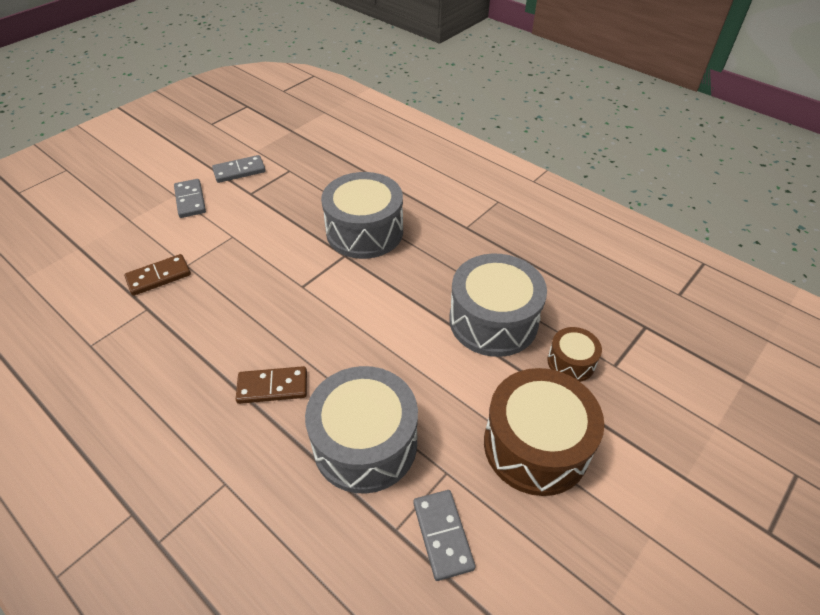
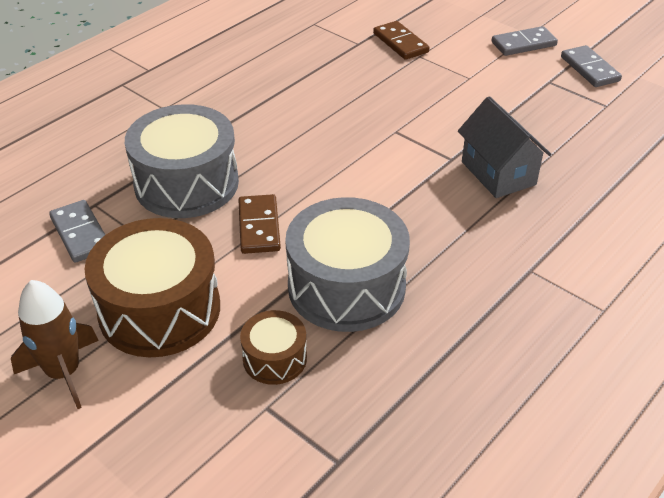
camera: 90 degrees right, 5 degrees down
(272, 387) = (259, 123): brown domino -> brown domino (259, 226)
(364, 231) = (498, 173): grey drum -> grey house
(442, 535) = (80, 233): grey domino -> grey domino turned 75 degrees clockwise
(619, 512) = (64, 372): none -> brown rocket

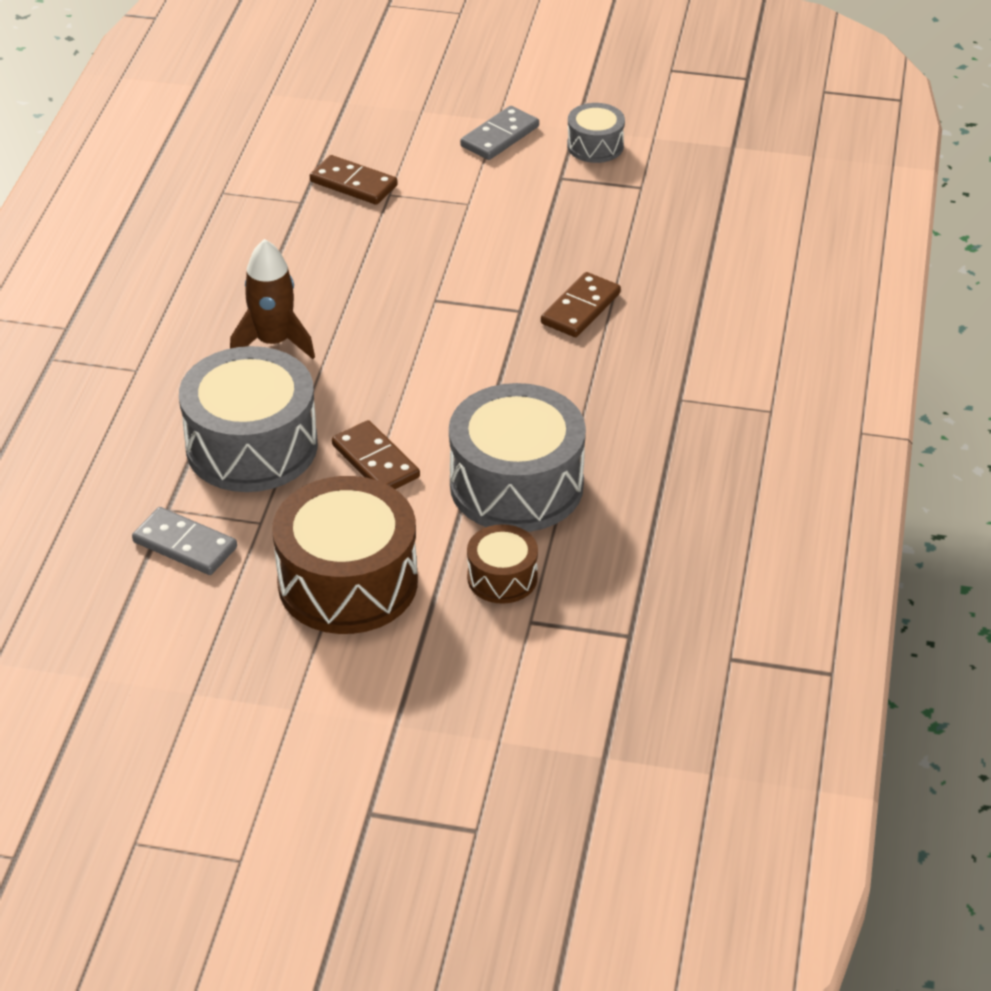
camera: 30 degrees left, 0 degrees up
(64, 372) = (307, 676): brown rocket -> brown rocket (273, 342)
(498, 173) = (581, 308): grey house -> brown domino
(589, 69) = (595, 146): grey domino -> grey drum

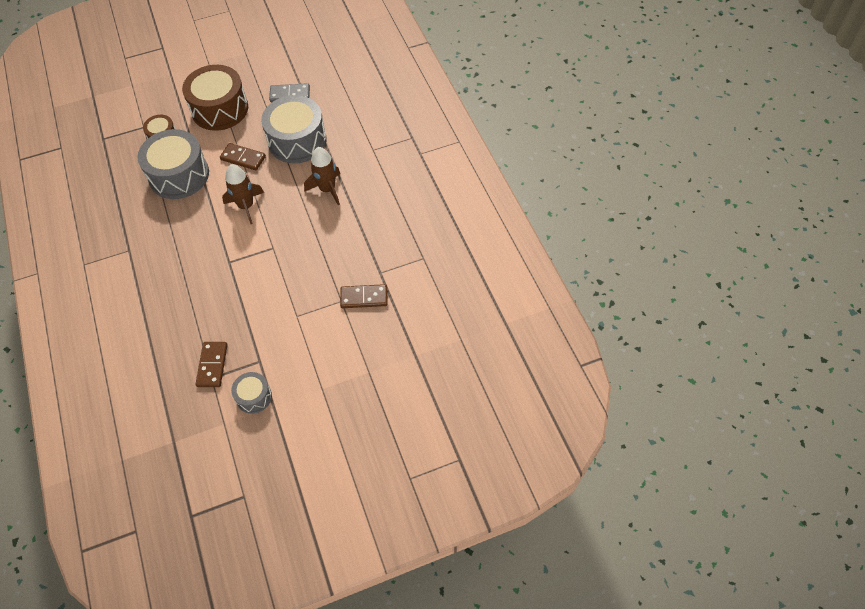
camera: 150 degrees right, 15 degrees up
(431, 378) = (246, 206): none -> brown rocket
(500, 137) = (311, 375): grey domino -> none
(581, 308) = (200, 277): brown domino -> brown domino (212, 365)

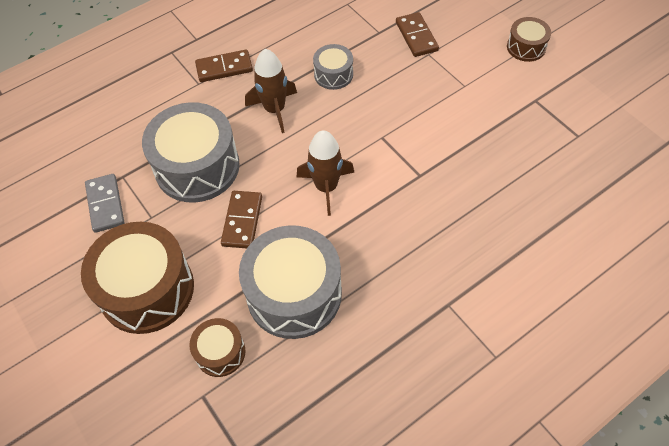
camera: 105 degrees left, 0 degrees up
(212, 365) = (563, 140): brown domino -> brown domino (224, 68)
(254, 397) = (578, 91): grey drum -> grey drum (333, 74)
(318, 376) = (526, 47): none -> brown drum

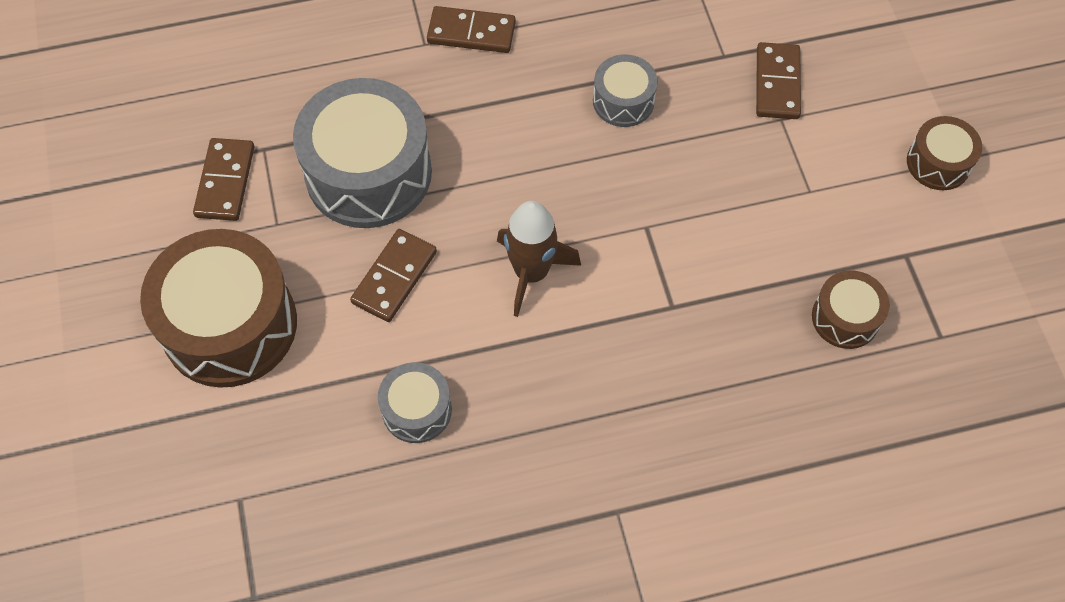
camera: 20 degrees right, 5 degrees up
(105, 204) = (225, 182): grey domino -> brown domino
(220, 352) = (286, 450): brown drum -> brown drum (845, 318)
(275, 109) = (513, 125): brown rocket -> none
(294, 294) = (417, 410): grey drum -> grey drum, size x0.50

